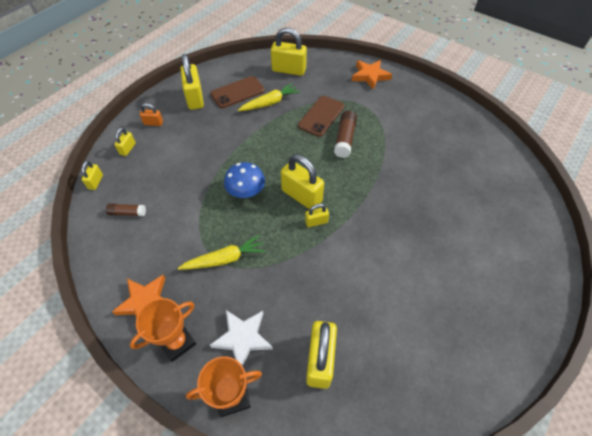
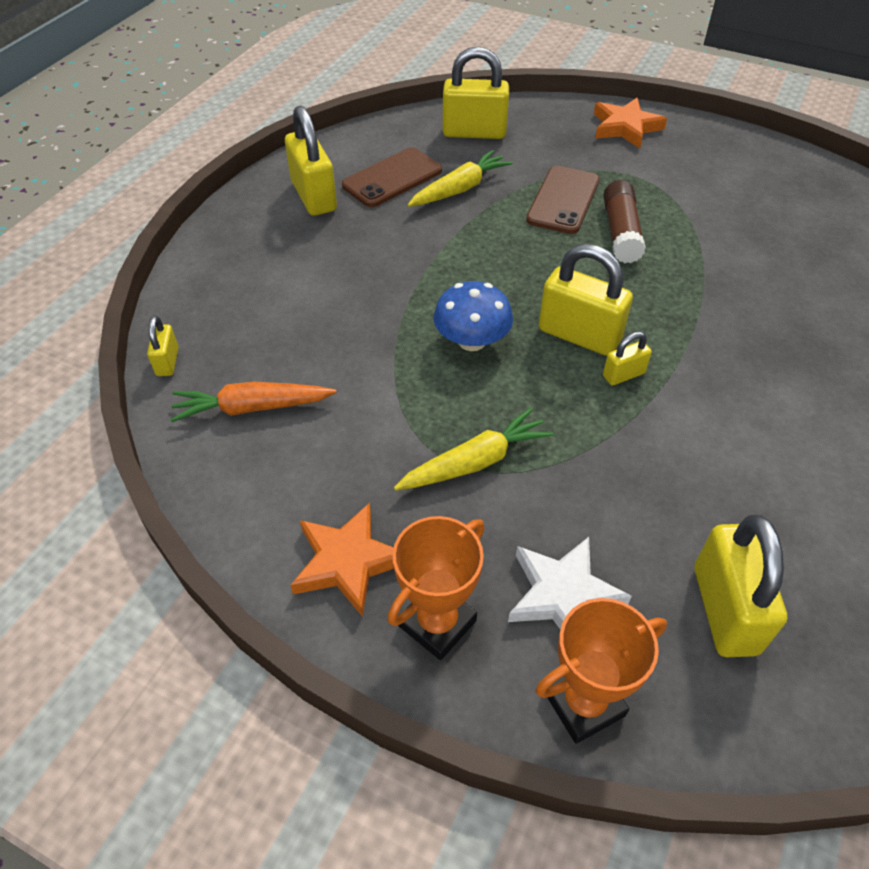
camera: 10 degrees left, 5 degrees down
(127, 213) = (252, 408): brown glue stick -> orange carrot
(128, 149) = (212, 296): yellow padlock -> none
(153, 123) = (248, 247): orange padlock -> none

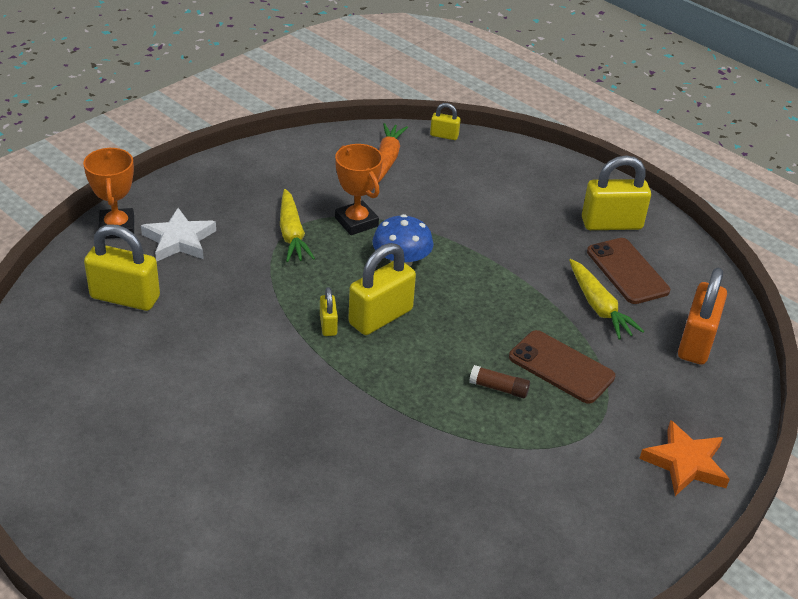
camera: 105 degrees right, 10 degrees down
(347, 562) = (253, 173): orange star -> none
(437, 623) = (195, 193): orange trophy -> orange trophy (356, 222)
(474, 132) = (696, 342): yellow padlock -> orange padlock
(620, 232) = (499, 388): brown glue stick -> brown glue stick, size x0.62

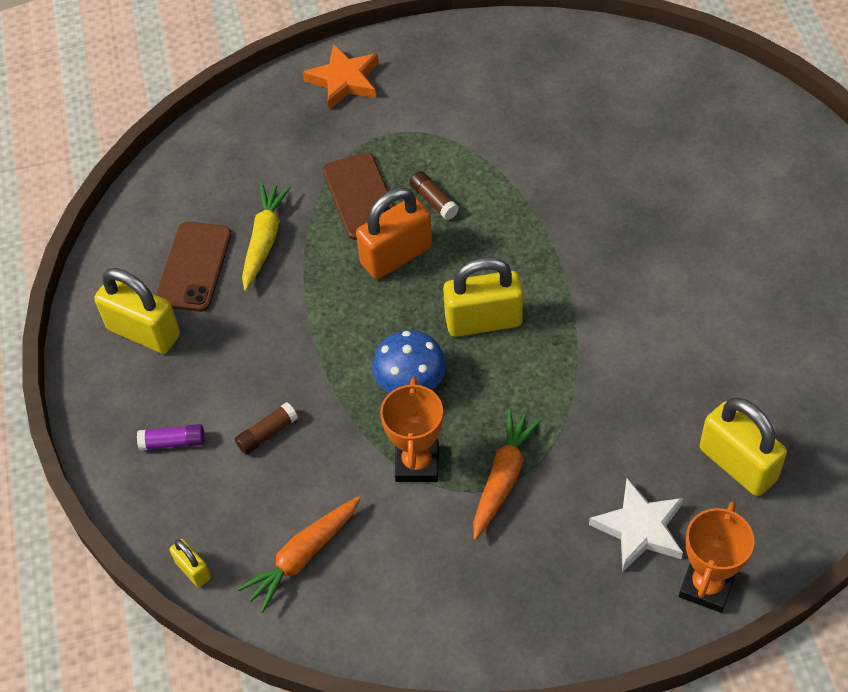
camera: 140 degrees left, 15 degrees up
(292, 234) = (503, 478): yellow carrot -> orange carrot
(328, 325) = (542, 333): yellow padlock -> none
(469, 203) = (267, 433): none -> brown glue stick
(522, 180) = (173, 442): none -> purple glue stick
(696, 342) = (218, 168): orange padlock -> orange padlock (396, 255)

